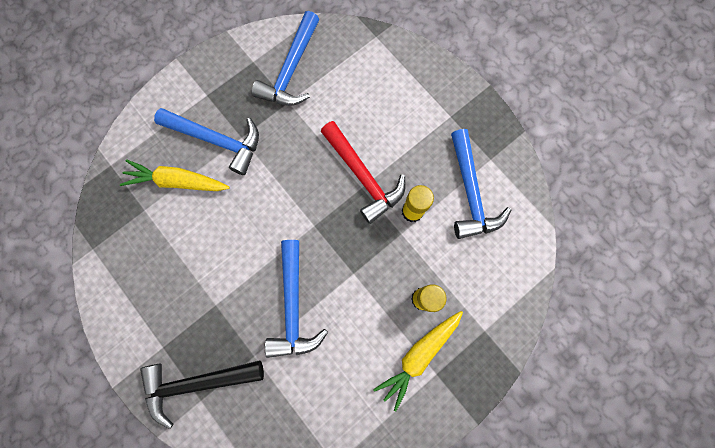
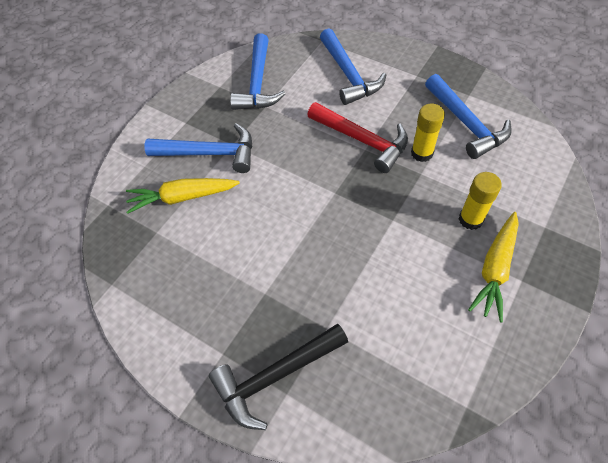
camera: 15 degrees left, 20 degrees down
(293, 306) = (346, 267): blue hammer -> blue hammer (348, 75)

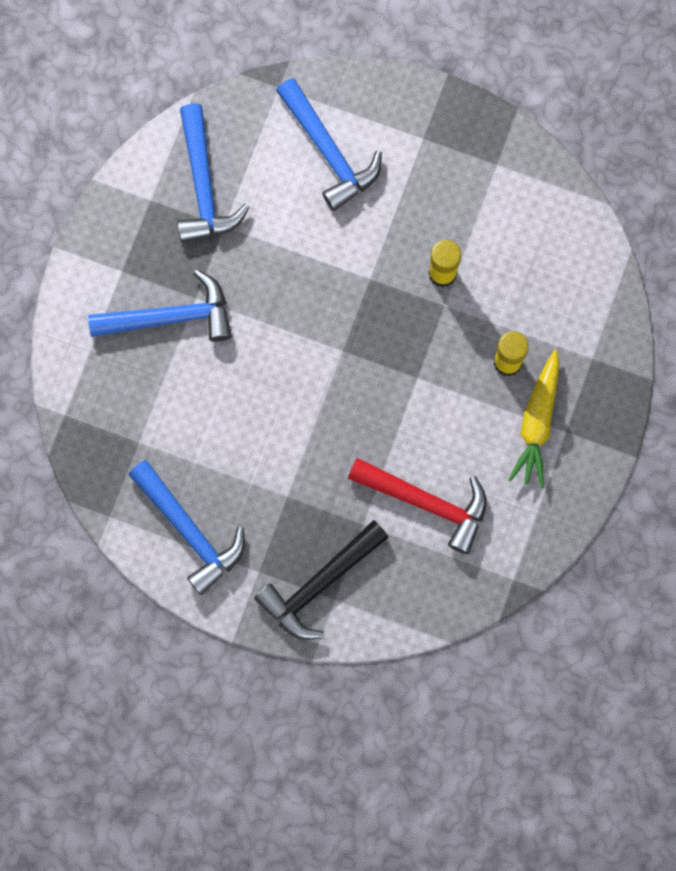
camera: 15 degrees left, 20 degrees up
(182, 197) = (155, 389): yellow carrot -> none
(362, 140) = (364, 265): red hammer -> red hammer (426, 503)
(466, 123) = (495, 216): blue hammer -> blue hammer (189, 531)

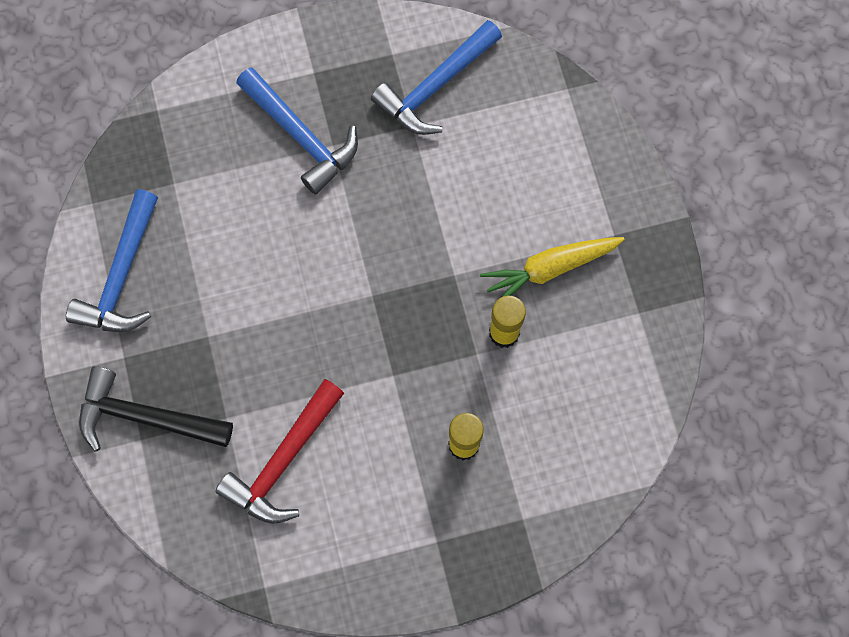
camera: 55 degrees right, 5 degrees down
(328, 151) = (541, 165): blue hammer -> none
(426, 503) = (283, 460): red hammer -> red hammer turned 45 degrees clockwise
(537, 423) = (426, 510): yellow carrot -> yellow carrot (549, 269)

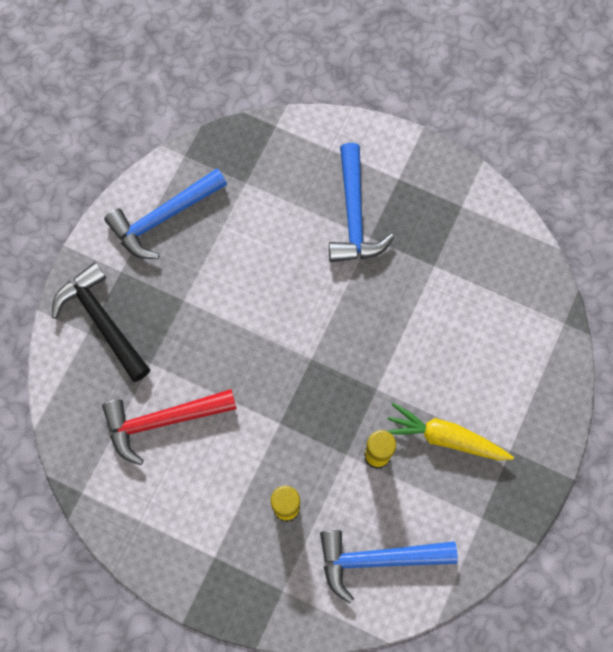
camera: 40 degrees right, 0 degrees up
(435, 86) = (472, 251): blue hammer -> blue hammer (377, 559)

